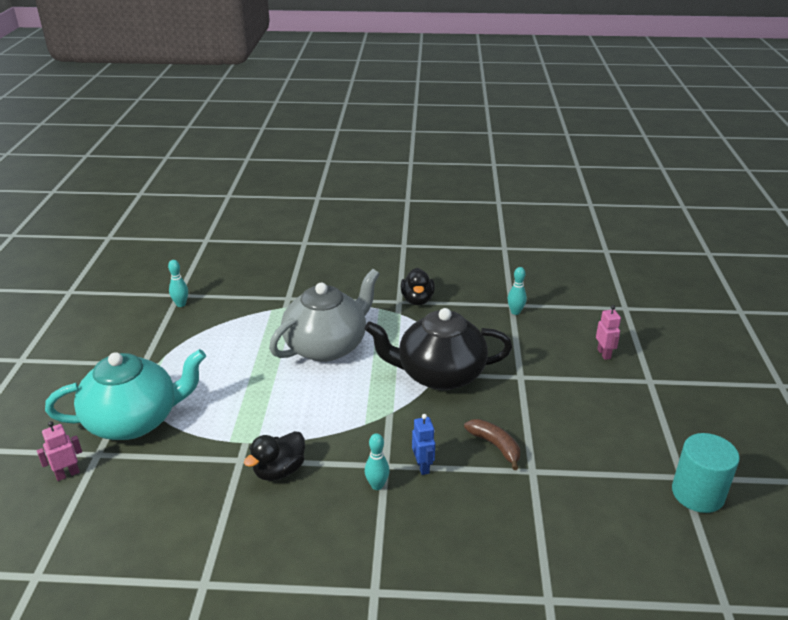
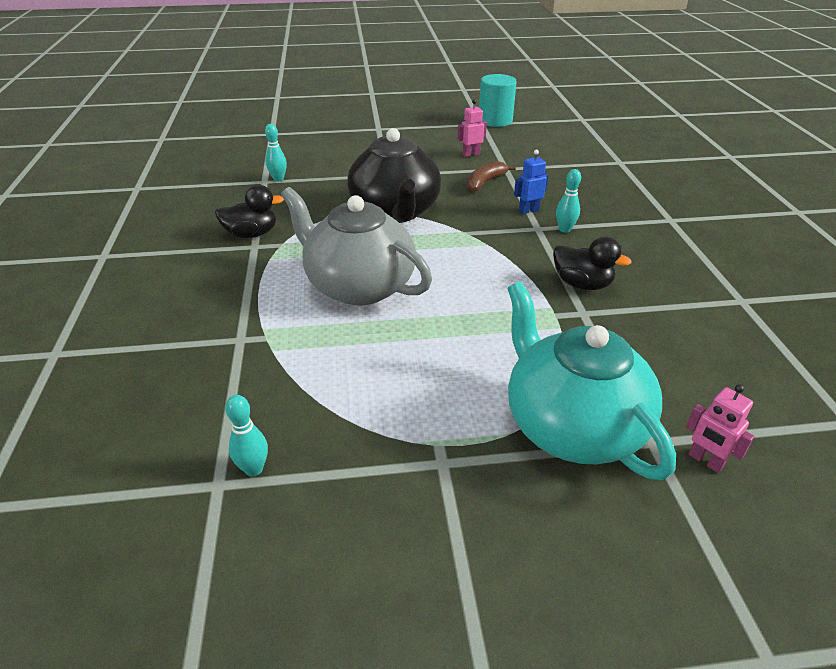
camera: 100 degrees left, 5 degrees up
(604, 354) = (345, 143): pink robot -> pink robot (471, 154)

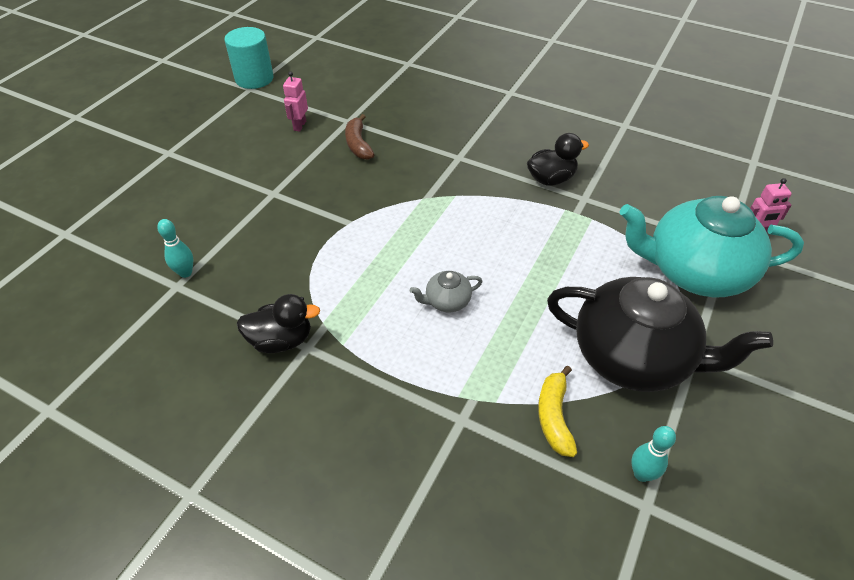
camera: 55 degrees left, 10 degrees up
(252, 234) = (281, 340): black duck -> black duck turned 60 degrees clockwise
(281, 389) = (554, 416): none -> yellow banana
(358, 286) = (447, 301): grey teapot -> grey teapot, size x0.41
(395, 212) = (348, 221): black teapot -> black teapot (633, 357)
(528, 211) = (428, 147): blue robot -> none
(564, 229) = (474, 145): turquoise bowling pin -> none

